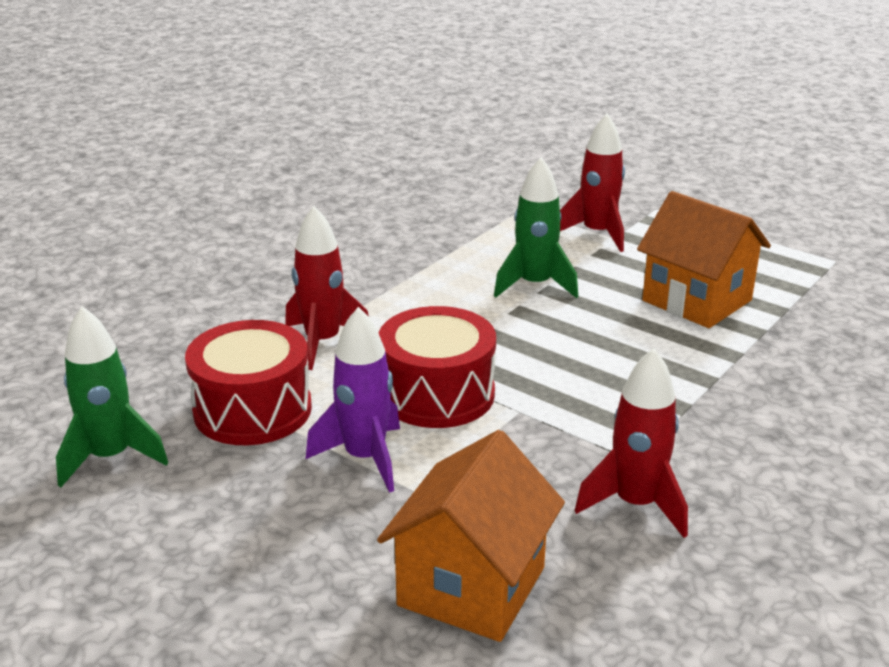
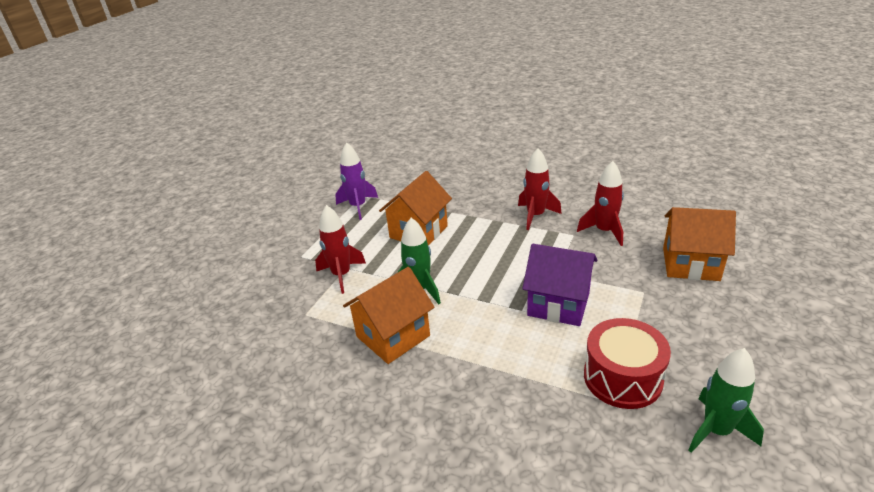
camera: 100 degrees left, 5 degrees up
(322, 342) = (530, 368): red rocket -> red rocket (535, 216)
(365, 458) = (632, 316): purple rocket -> purple rocket (358, 206)
(437, 394) = (558, 304): red drum -> purple house
(446, 258) = (393, 336): none -> orange house

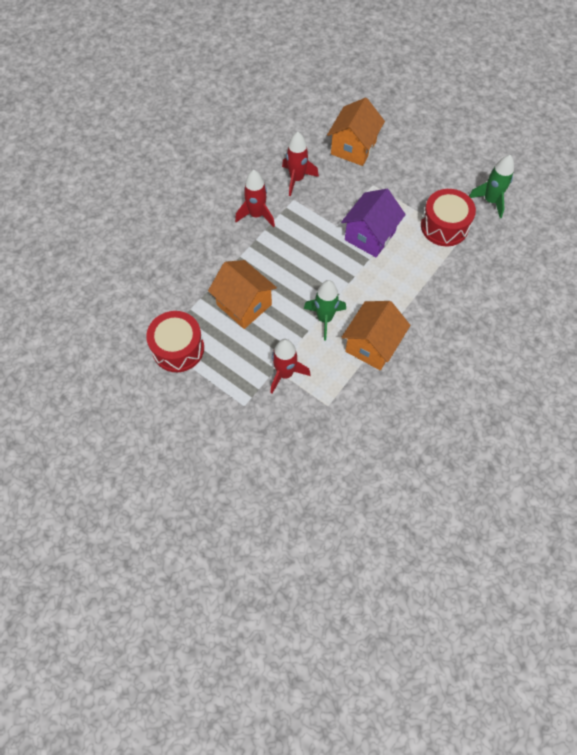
camera: 80 degrees left, 30 degrees up
(358, 206) = (178, 348): purple rocket -> red drum
(393, 336) = (372, 345): orange house -> orange house turned 60 degrees clockwise

